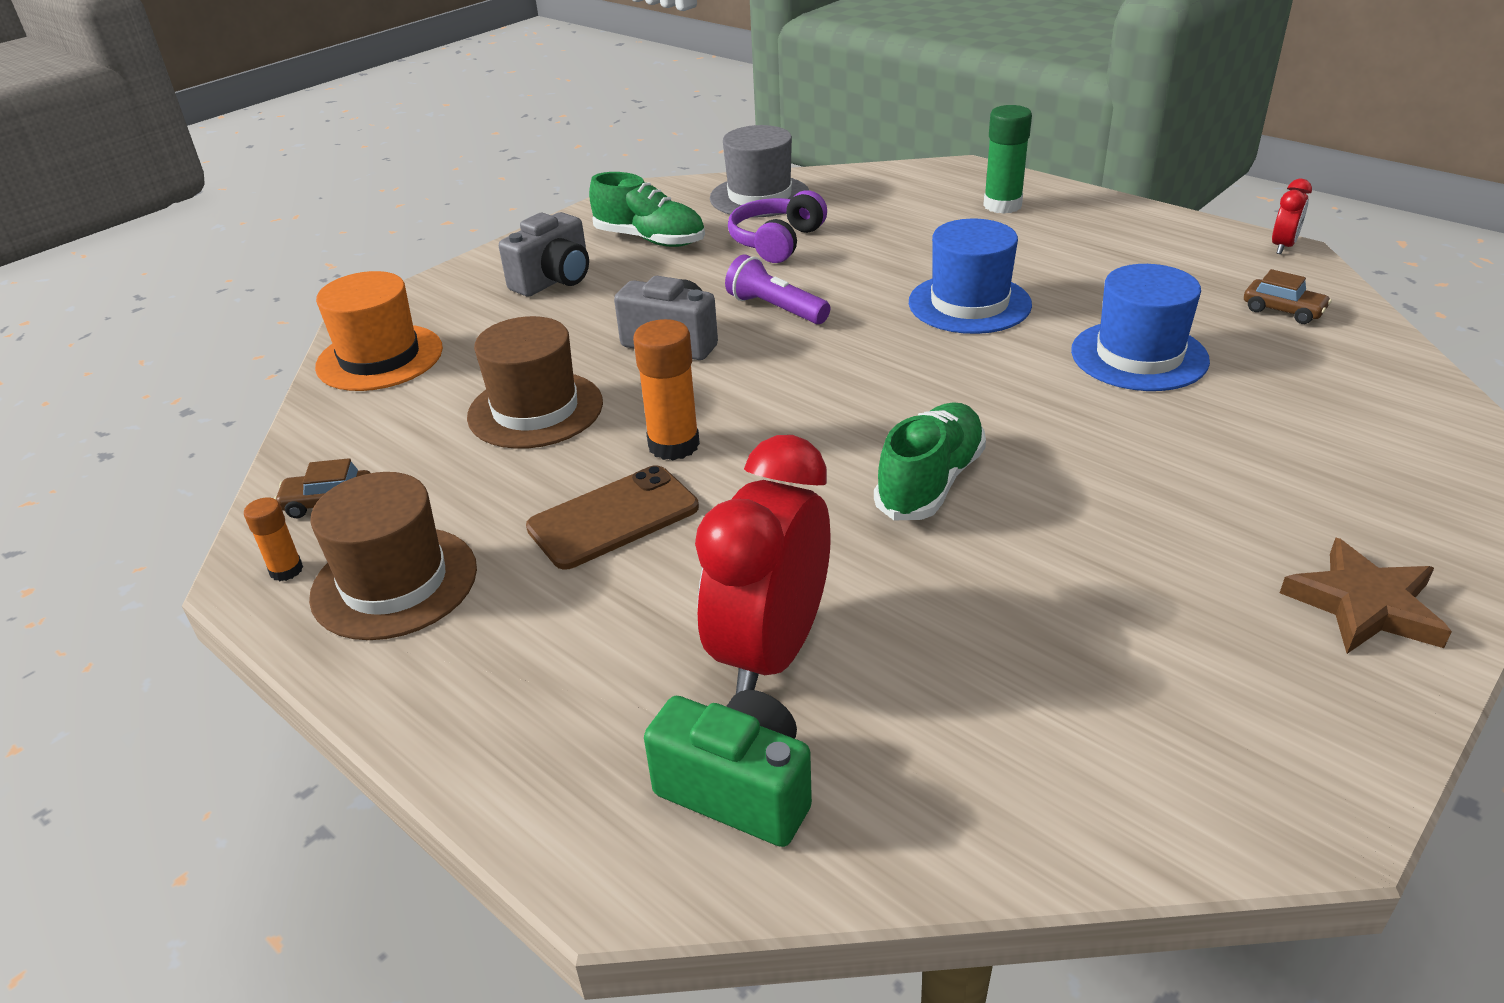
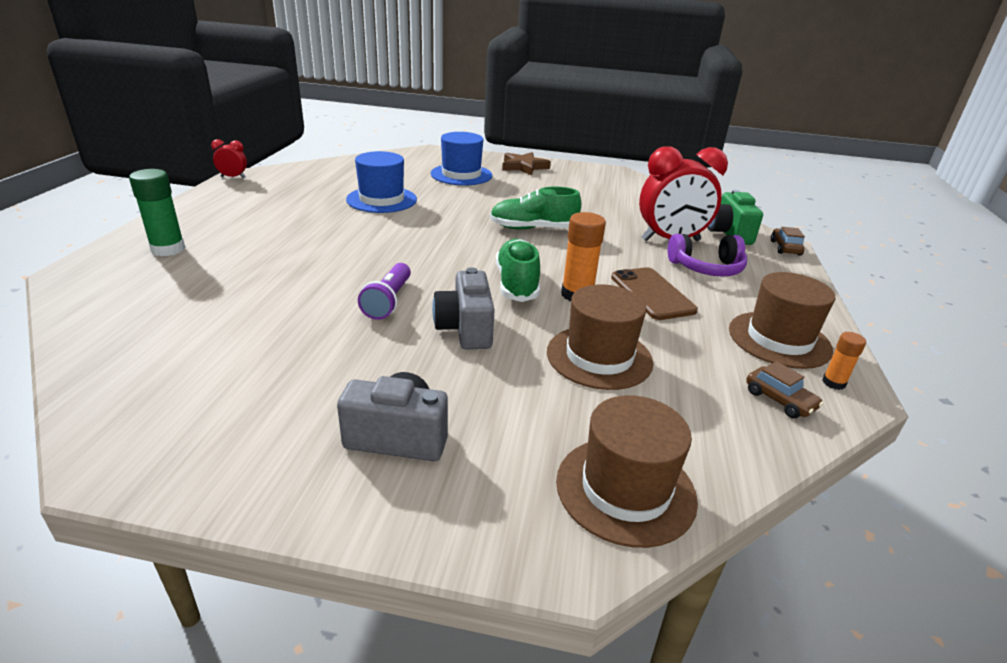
camera: 125 degrees left, 5 degrees down
(380, 358) = (625, 489): orange hat -> brown hat
(613, 518) = (652, 294): brown phone -> brown phone turned 45 degrees clockwise
(650, 239) = (272, 406): green shoe -> green shoe (517, 284)
(759, 196) = (138, 366): grey hat -> none
(776, 242) = (261, 329): purple headphones -> purple headphones (706, 268)
(969, 304) = (344, 241): blue hat -> blue hat (461, 175)
(1283, 311) = (315, 176): brown car -> brown car (785, 248)

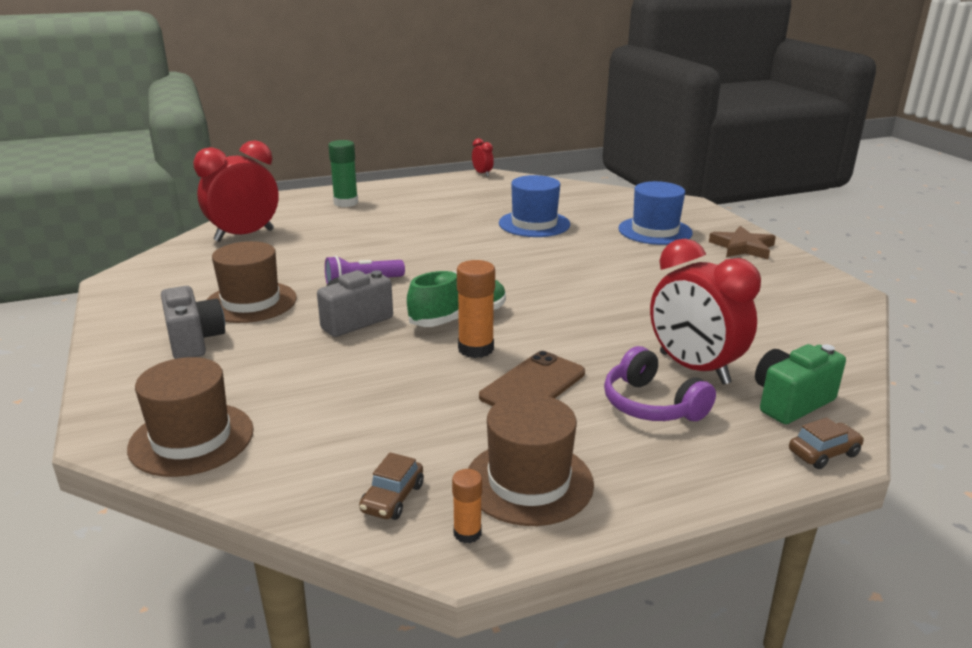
camera: 60 degrees right, 5 degrees down
(141, 329) = (244, 235): none -> red clock
(533, 228) = (588, 294): green shoe -> none
(599, 357) = (372, 385): brown hat -> brown hat (251, 302)

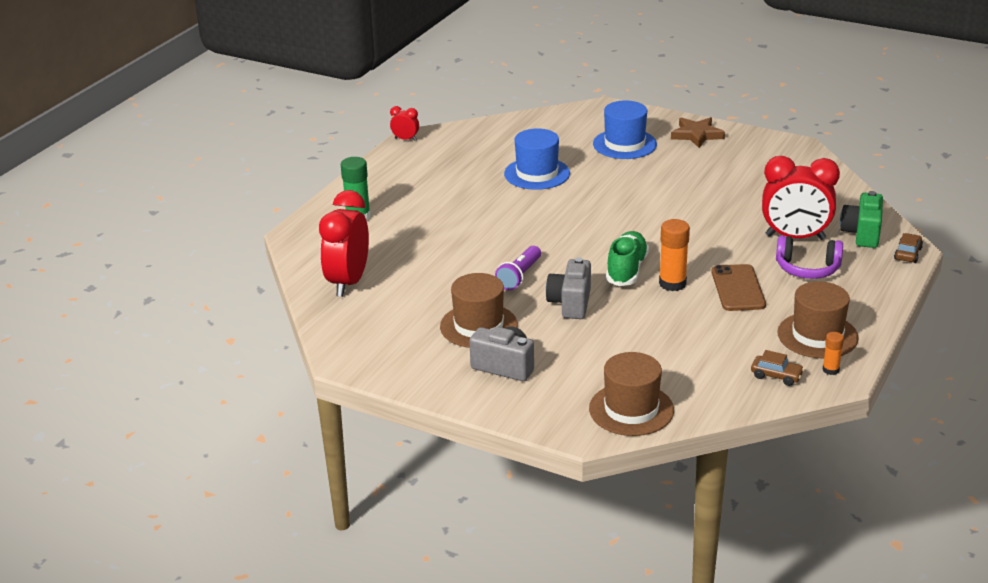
camera: 40 degrees left, 5 degrees up
(392, 498) = (776, 376): brown car -> brown car turned 45 degrees counterclockwise

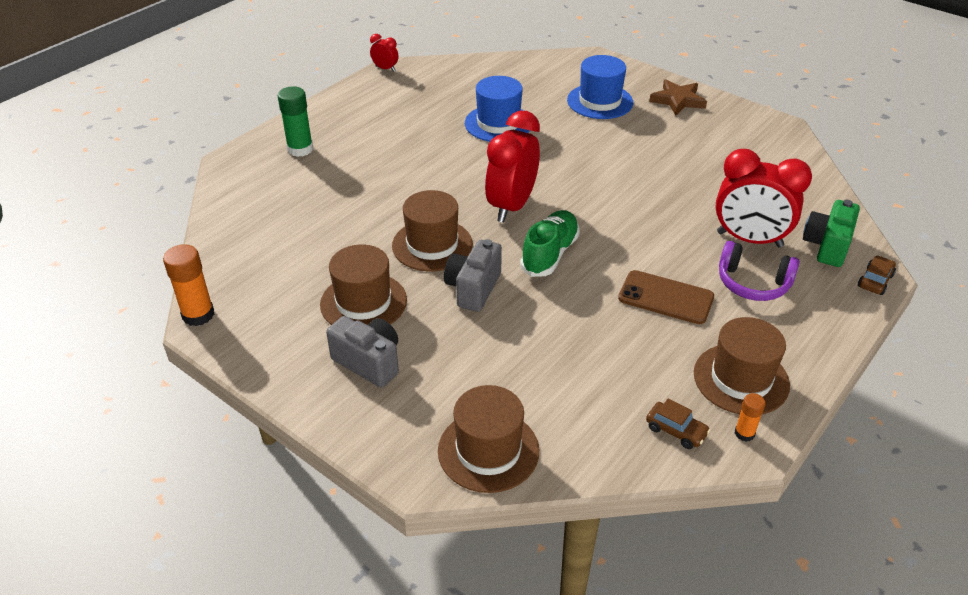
camera: 10 degrees right, 10 degrees up
(348, 282) = (254, 226): red clock -> red clock (511, 206)
(519, 276) = (432, 245): purple flashlight -> brown hat
(672, 284) = (594, 280): orange glue stick -> orange glue stick (198, 315)
(738, 288) = (665, 298): brown phone -> brown phone turned 75 degrees counterclockwise

